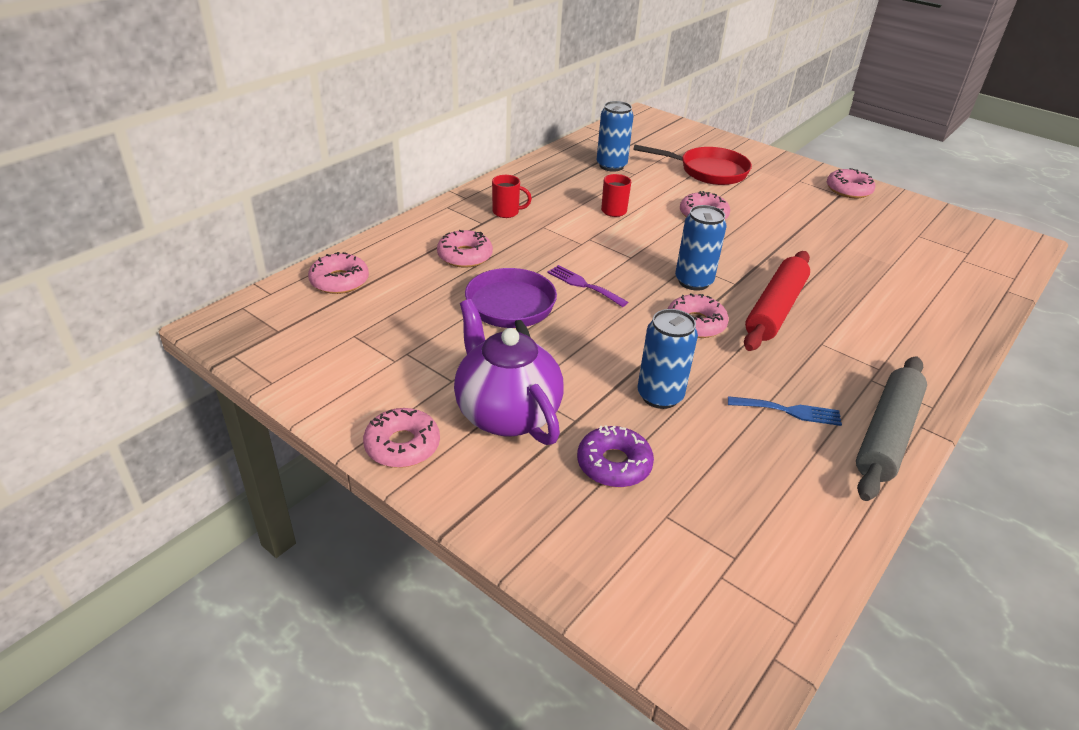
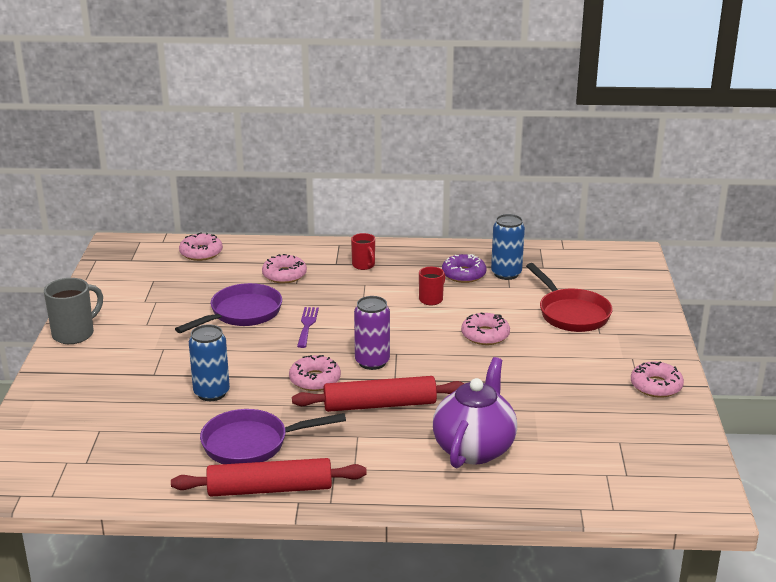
camera: 55 degrees right, 10 degrees down
(402, 445) = (74, 334): pink donut -> grey mug
(506, 414) = (135, 351): purple teapot -> purple teapot (474, 448)
(614, 464) = (126, 399): purple donut -> purple donut (463, 274)
(693, 281) = (372, 362): blue can -> purple can
(789, 411) = (252, 444): blue fork -> purple pan
(887, 435) = (270, 489): grey rolling pin -> red rolling pin

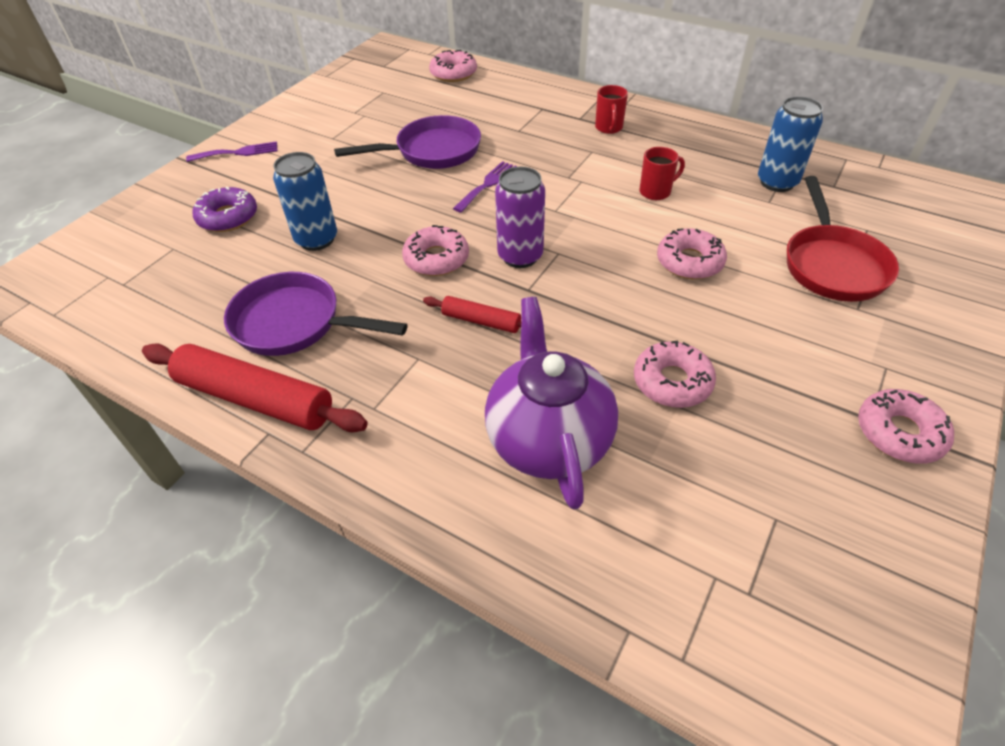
camera: 30 degrees right, 20 degrees up
(73, 355) = (237, 153): none -> purple fork
(74, 334) = (261, 130): grey mug -> none
(284, 275) = (514, 118): pink donut -> pink donut (672, 382)
(380, 405) = (481, 321): red rolling pin -> red rolling pin, size x0.52
(463, 274) = (720, 169): purple donut -> purple donut (228, 217)
(474, 448) = (548, 439): purple teapot -> purple teapot turned 60 degrees counterclockwise

